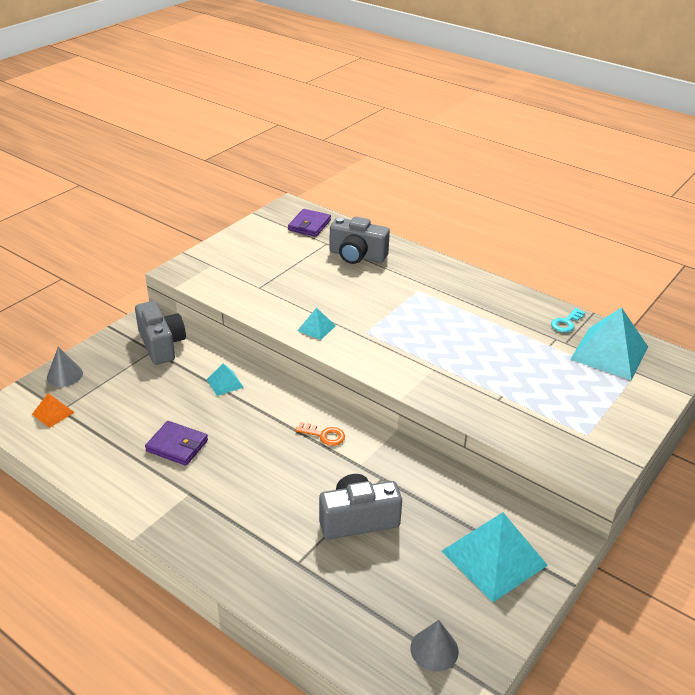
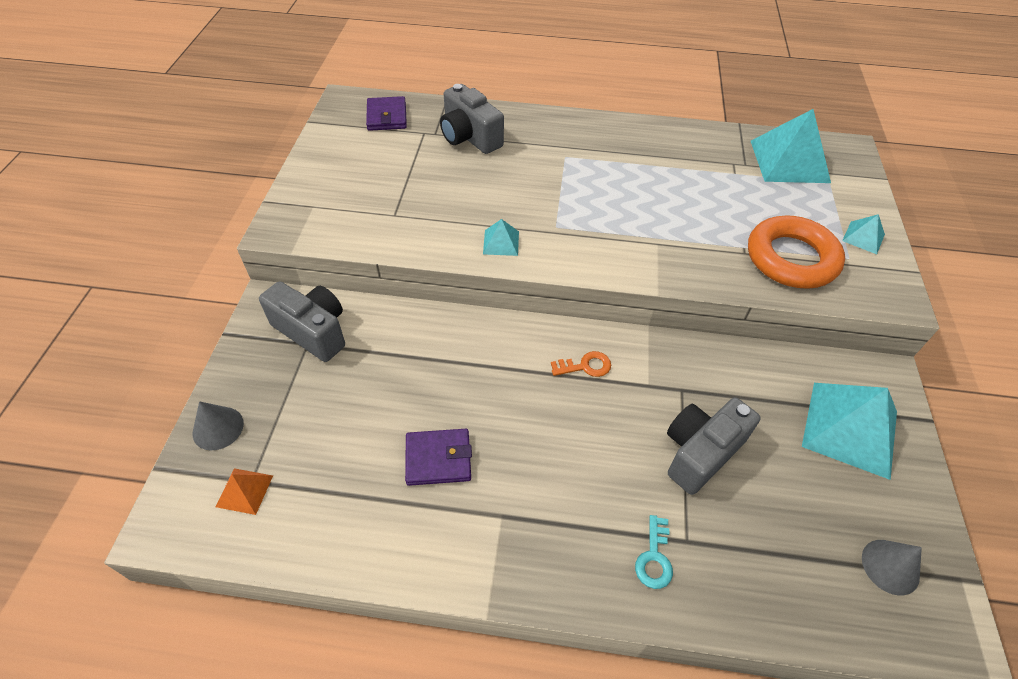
camera: 30 degrees left, 15 degrees up
(225, 383) = (428, 350): turquoise pyramid -> turquoise pyramid (863, 237)
(357, 256) = (469, 137): grey camera -> grey camera turned 60 degrees clockwise
(534, 417) = (791, 258): none -> orange ring
(566, 323) = (727, 143): turquoise key -> turquoise key (654, 557)

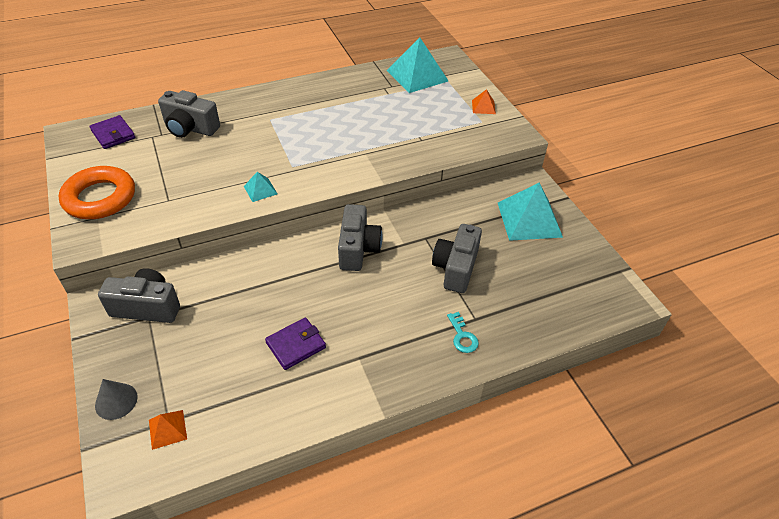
camera: 30 degrees left, 5 degrees down
(585, 366) = (358, 249): orange key -> grey camera
(791, 258) = (450, 133): orange ring -> orange ring (100, 198)
(863, 237) = (483, 107): turquoise pyramid -> orange pyramid
(890, 566) = (585, 281): grey cone -> none

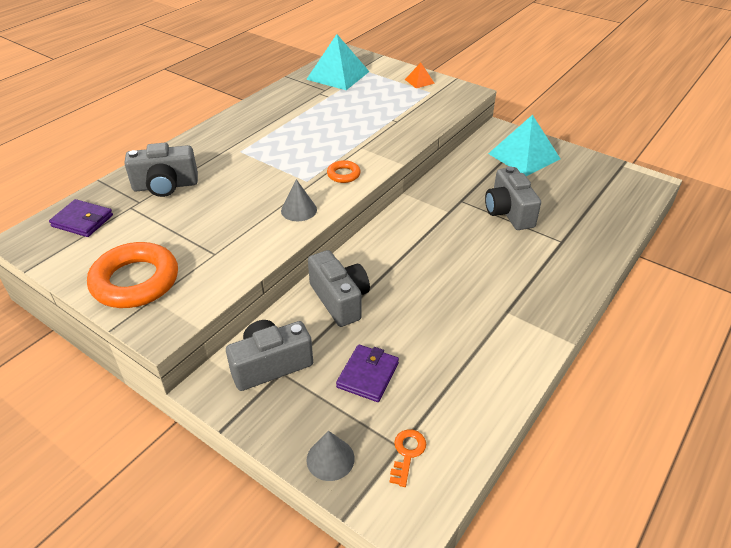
camera: 30 degrees left, 5 degrees down
(167, 429) = (407, 453): orange pyramid -> orange key
(260, 190) = (299, 210): turquoise pyramid -> grey cone
(296, 345) = (445, 328): purple wallet -> purple wallet (368, 375)
(325, 173) = (343, 174): none -> orange ring
(358, 249) = (415, 231): grey camera -> grey camera (340, 300)
(462, 336) = (566, 258): turquoise key -> none

